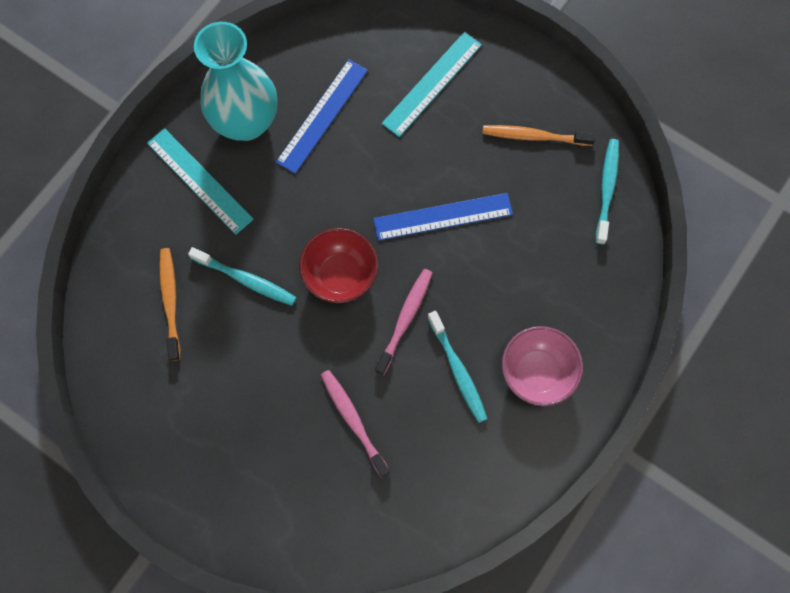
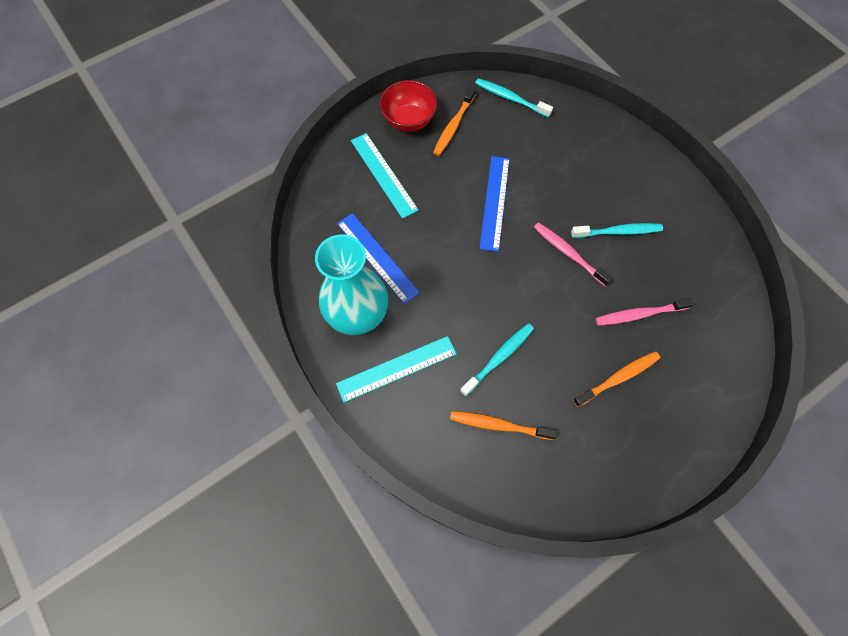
camera: 70 degrees left, 5 degrees down
(264, 414) = (618, 378): none -> orange toothbrush
(340, 275) = (518, 286): red bowl -> red bowl (409, 120)
(537, 372) = (633, 183): pink bowl -> none

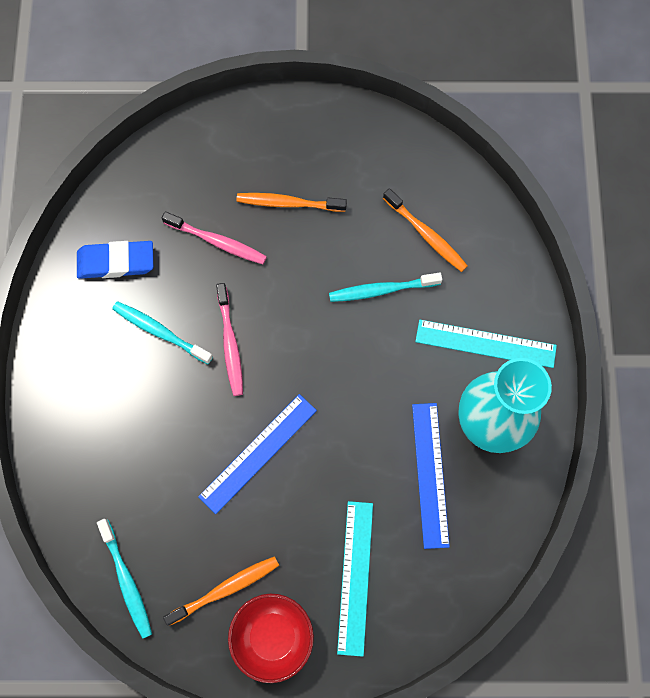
camera: 145 degrees left, 5 degrees up
(689, 255) = (116, 262): none -> blue eraser

